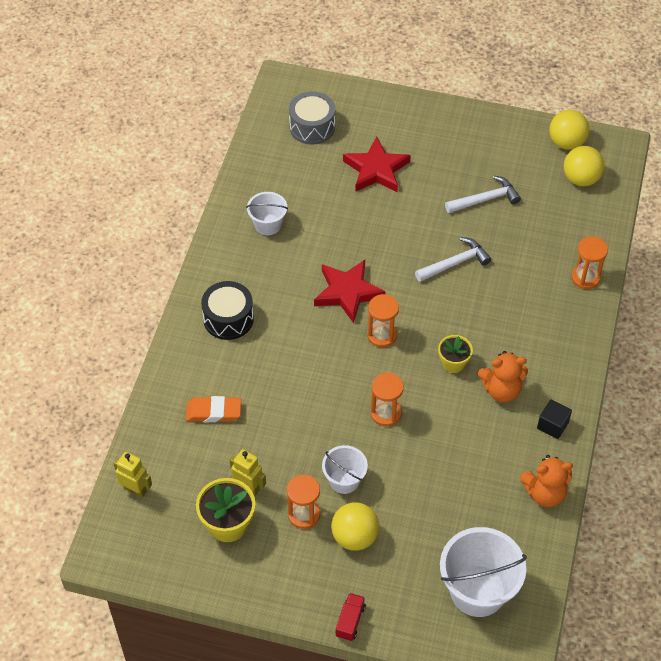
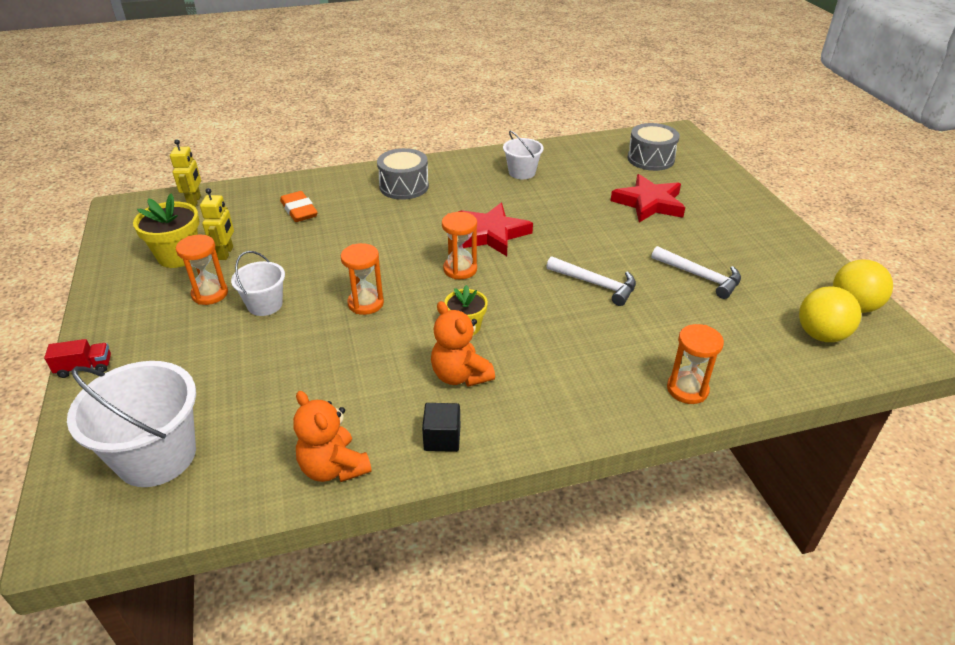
camera: 60 degrees right, 15 degrees down
(228, 319) = (404, 186): black drum -> grey drum
(354, 537) = (196, 334): yellow ball -> none

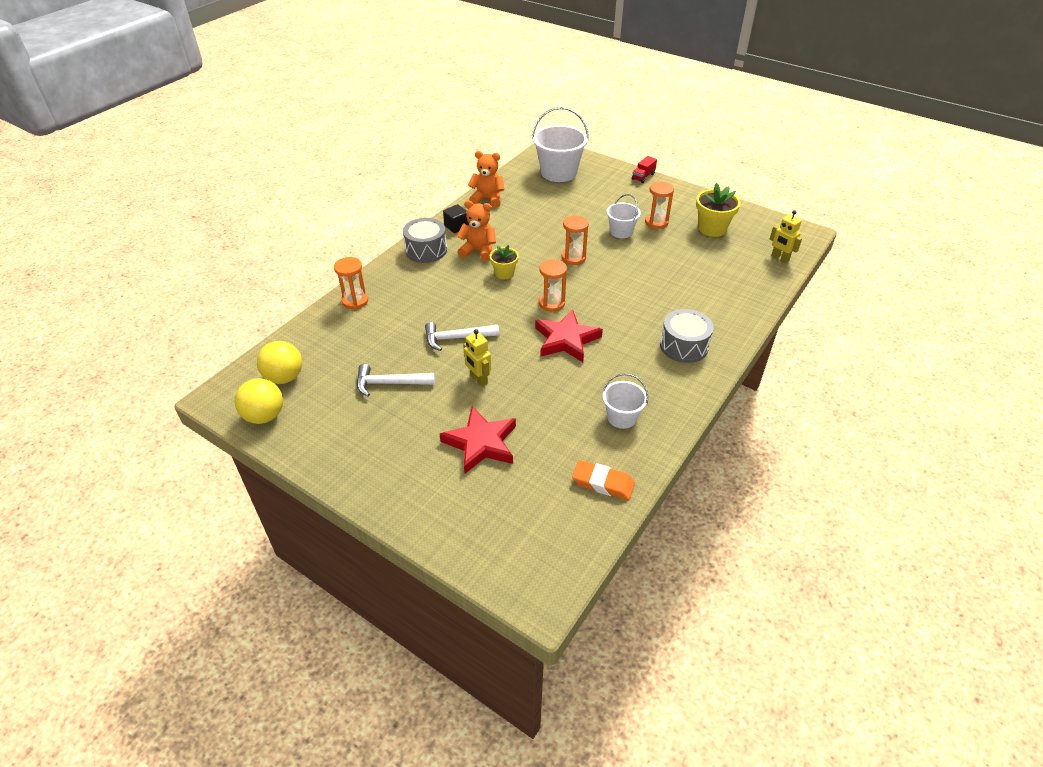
camera: 140 degrees right, 5 degrees up
(226, 253) = (693, 242): yellow robot -> yellow robot (478, 379)
(299, 210) = (710, 287): orange eraser -> orange eraser (603, 483)
(650, 159) = (530, 517): grey drum -> grey drum (426, 250)

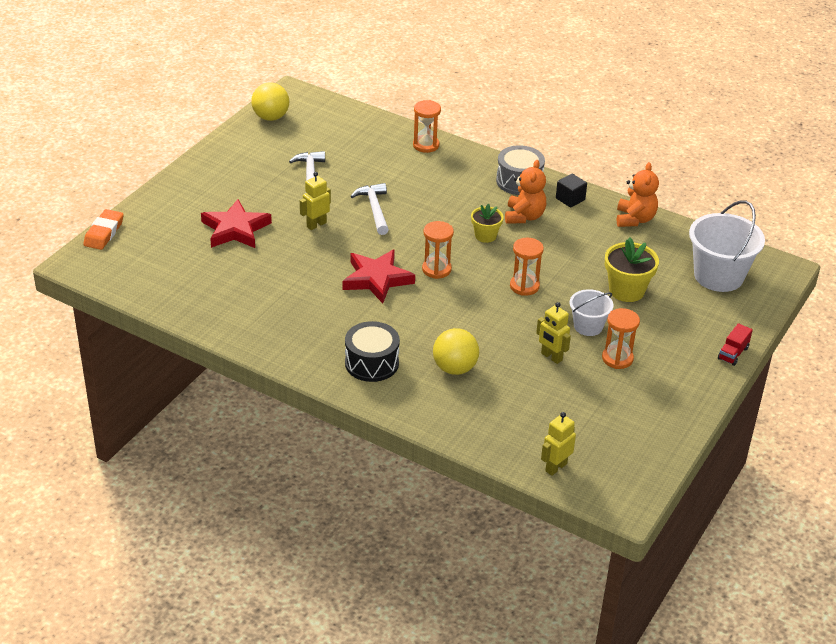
camera: 85 degrees right, 5 degrees down
(284, 377) = (317, 120): yellow ball -> yellow ball (455, 368)
(603, 483) = (185, 298): orange eraser -> orange eraser (104, 233)
(622, 417) = (264, 313): white bucket -> none
(643, 177) = (733, 353): red truck -> red truck turned 90 degrees counterclockwise
(659, 251) = (551, 357): none -> yellow robot
(684, 346) = (371, 363): grey drum -> black drum
(712, 228) = (614, 409): yellow flower pot -> yellow flower pot (626, 290)

